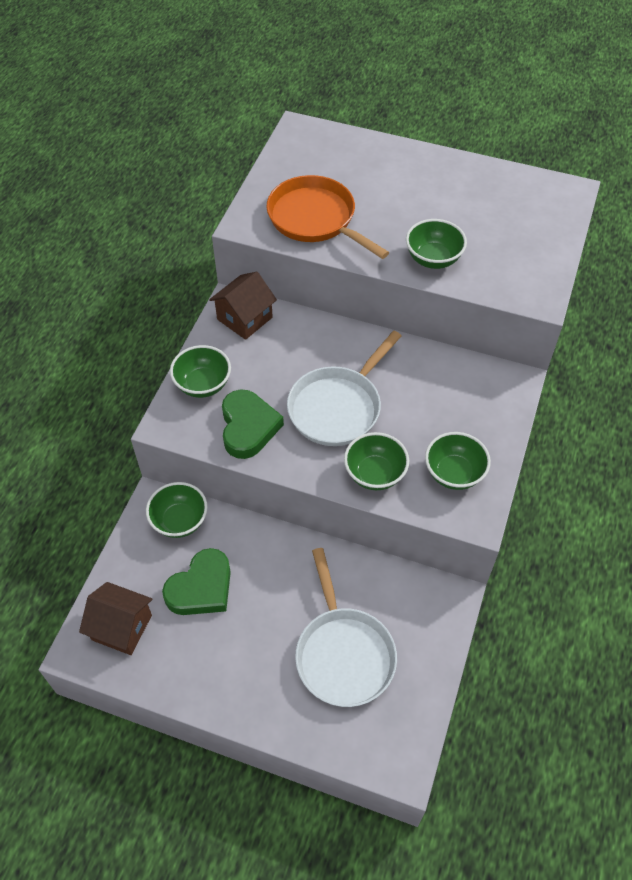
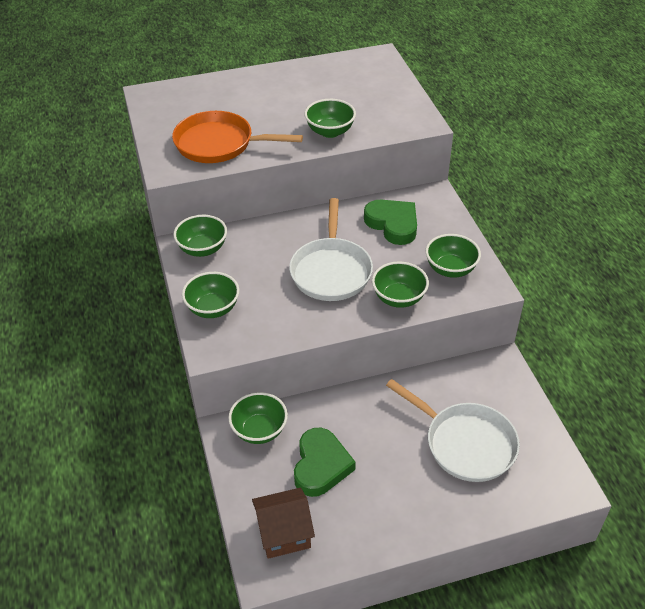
camera: 35 degrees left, 10 degrees down
(244, 318) = (203, 249): brown house -> green bowl
(248, 427) = (277, 318): green heart -> green heart (393, 224)

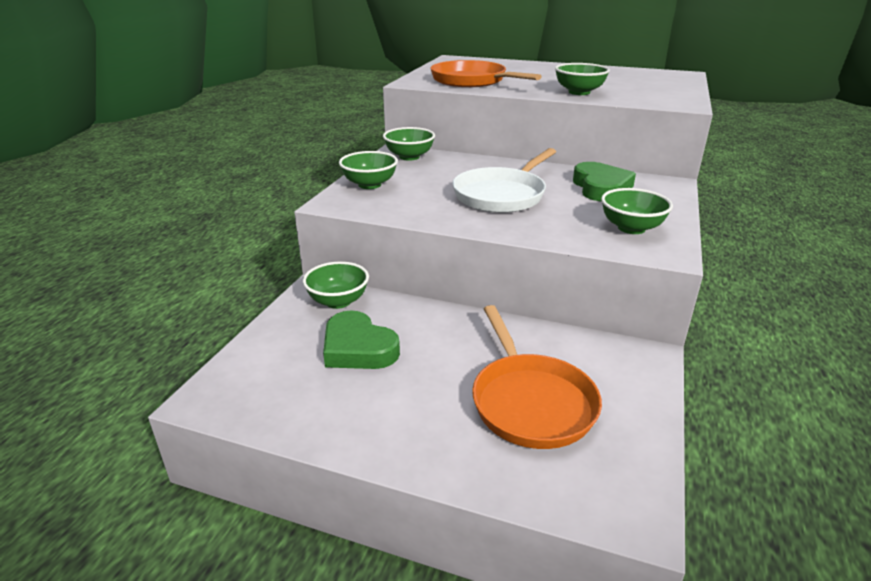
camera: 35 degrees right, 15 degrees down
(284, 533) = (260, 379): brown house -> none
(321, 465) = (358, 348): green heart -> green heart turned 90 degrees clockwise
(398, 298) = (548, 228): green bowl -> none
(465, 443) = (530, 401): white pan -> orange pan

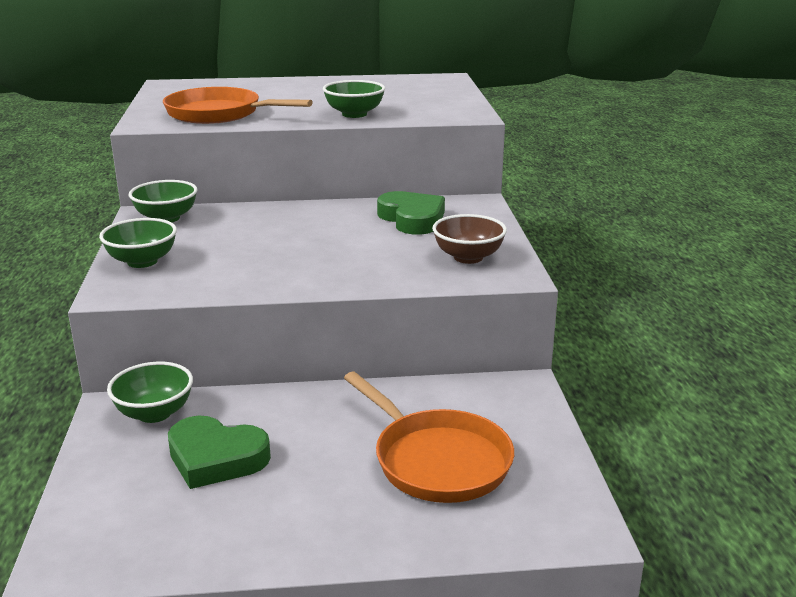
camera: 25 degrees left, 5 degrees down
(502, 195) = (311, 246): white pan -> none
(631, 228) = (468, 257): green bowl -> brown bowl

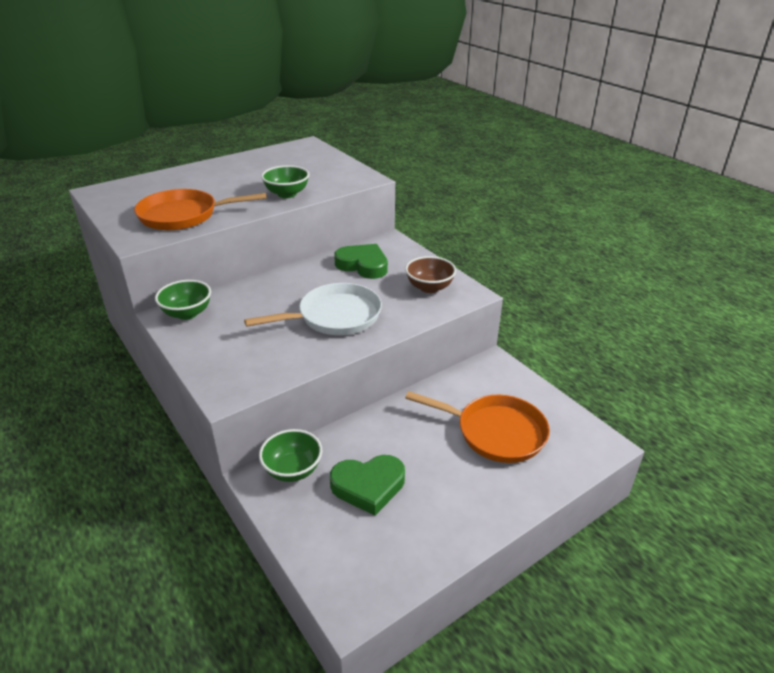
camera: 30 degrees left, 10 degrees up
(142, 261) = (215, 359): green bowl -> none
(314, 257) = (334, 317): none -> white pan

